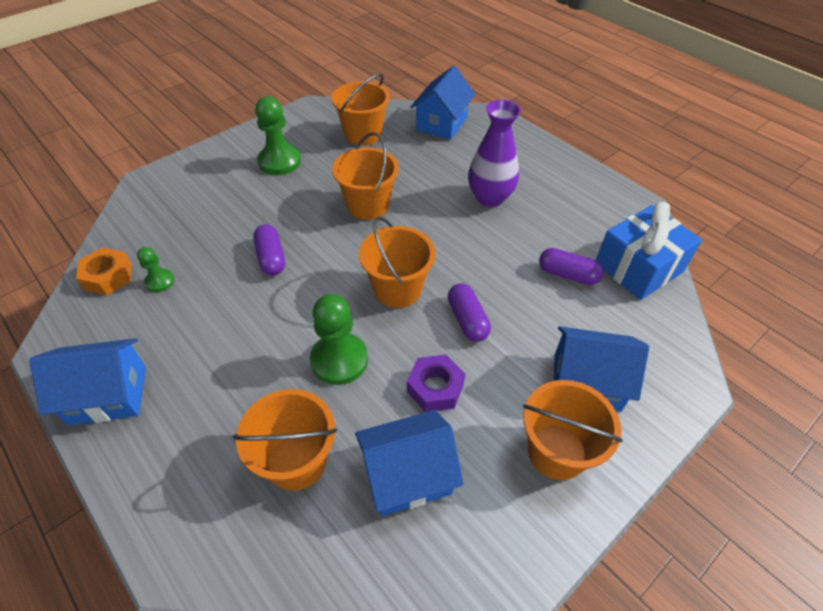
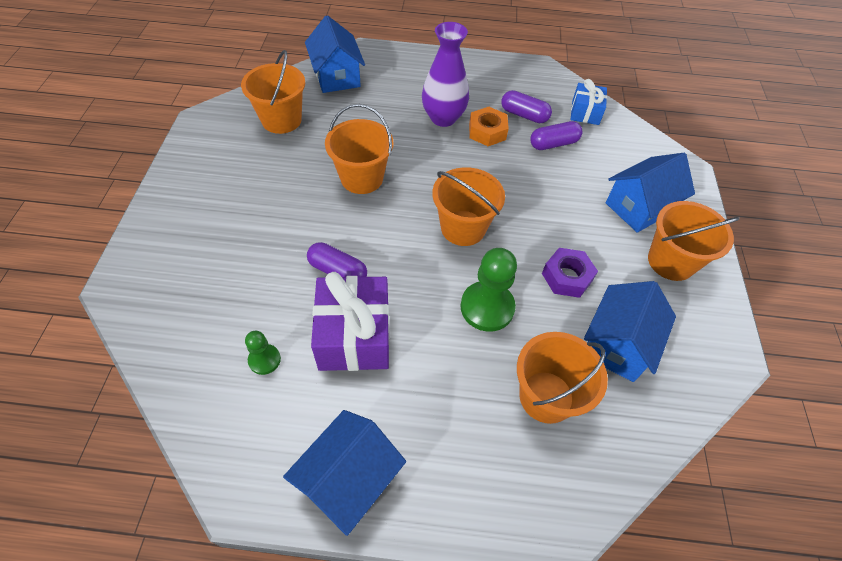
camera: 45 degrees left, 5 degrees up
(108, 276) = (206, 393): orange nut -> orange nut (487, 132)
(227, 308) = (354, 336): none -> purple gift
(279, 161) = (236, 186): green pawn -> none
(467, 320) = (532, 217): purple capsule -> purple capsule (524, 115)
(638, 267) = (585, 112): blue gift -> blue gift, size x0.58

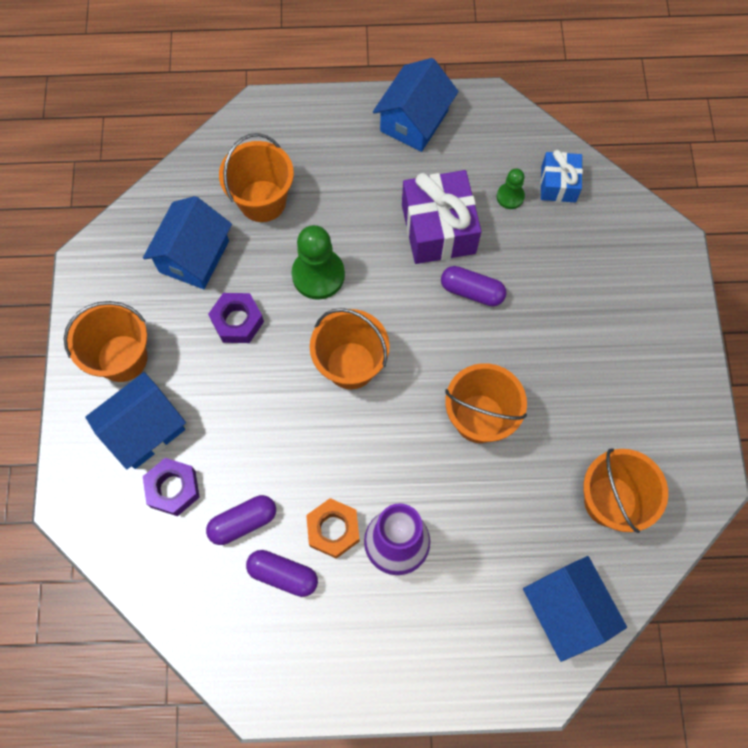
camera: 175 degrees right, 15 degrees up
(585, 112) = (194, 597): blue gift -> blue gift (558, 184)
(609, 168) = (173, 489): none -> purple nut

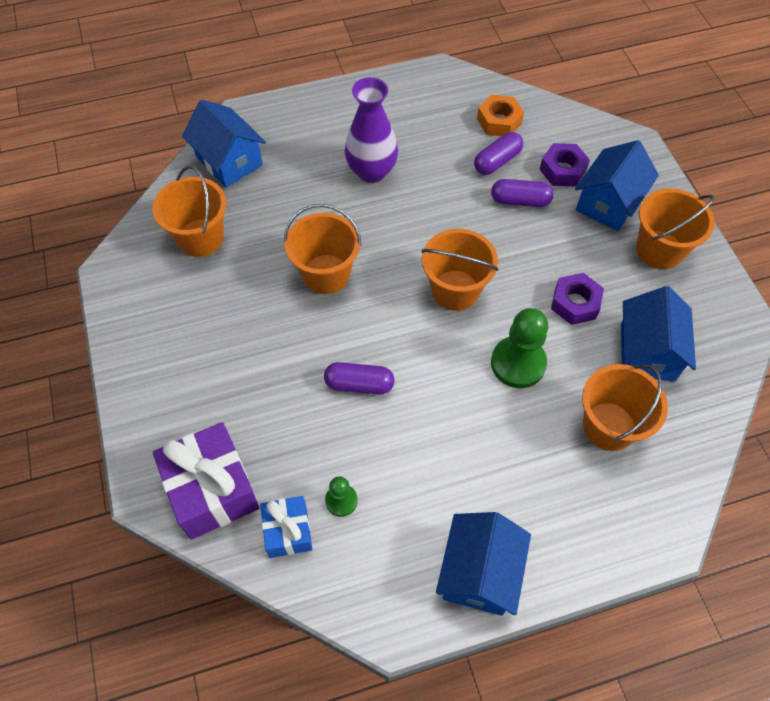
camera: 165 degrees right, 10 degrees down
(283, 574) = (452, 137): purple capsule -> purple capsule (520, 201)
(333, 530) = (425, 171): orange nut -> orange nut (499, 121)
(438, 229) = (411, 442): purple gift -> purple gift (212, 489)

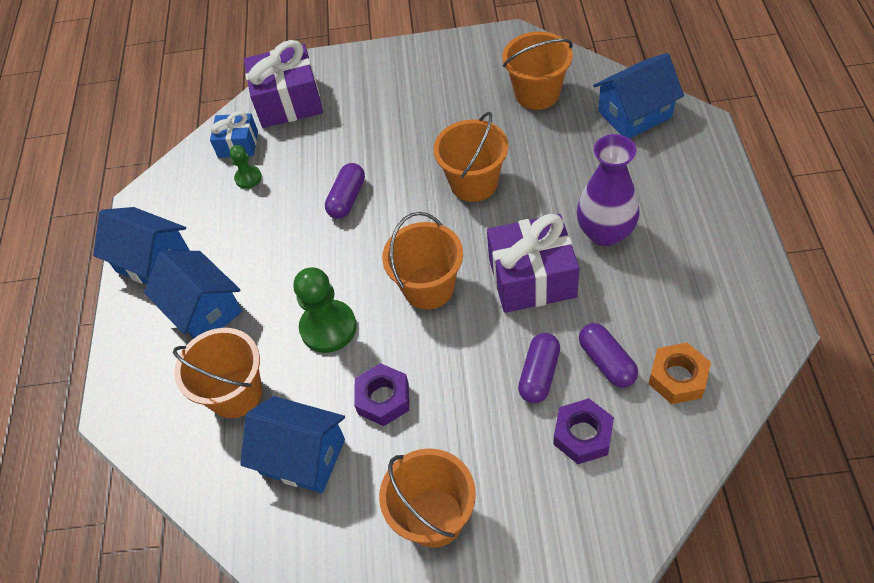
camera: 110 degrees right, 5 degrees down
(428, 216) = (532, 278): none -> purple gift
(608, 203) = (519, 477): blue house -> blue house (204, 310)

